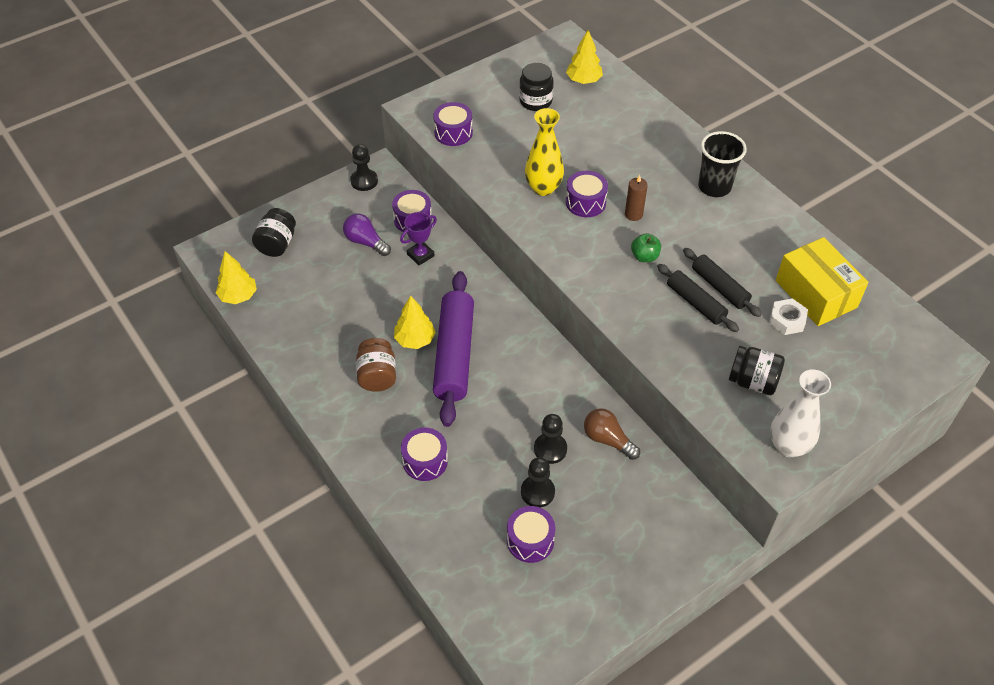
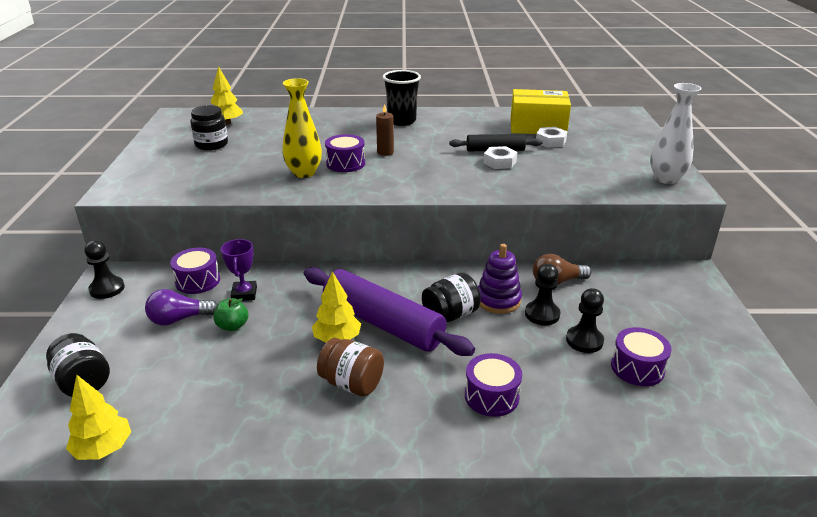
camera: 55 degrees left, 20 degrees down
(453, 132) = (176, 186): purple drum -> none
(545, 411) = (498, 300): none -> purple stacking toy
(644, 256) = (431, 163): green apple -> green apple (232, 326)
(695, 303) = (499, 162): black rolling pin -> white nut
(753, 382) = (595, 169): black jar -> black jar (450, 315)

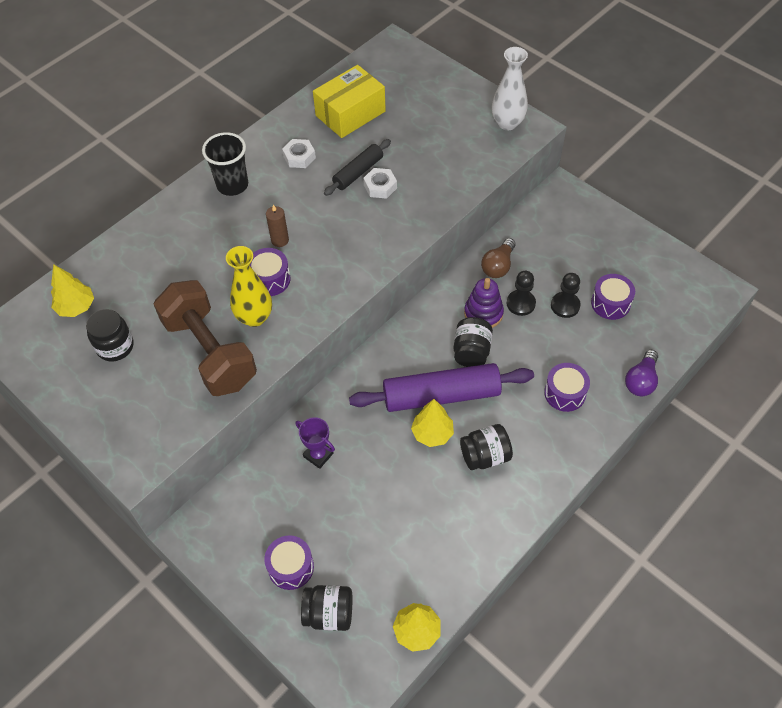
camera: 45 degrees left, 25 degrees up
(107, 289) = (210, 544): black pawn -> none
(179, 319) = (309, 515): purple light bulb -> purple light bulb (641, 380)
(198, 281) = (266, 475): purple drum -> purple drum (291, 567)
(232, 326) = (353, 486): green apple -> none
(250, 172) = (210, 352): none -> brown dumbbell
(352, 383) = (485, 456): brown jar -> black jar
(550, 141) = (383, 129): white nut -> white nut (299, 157)

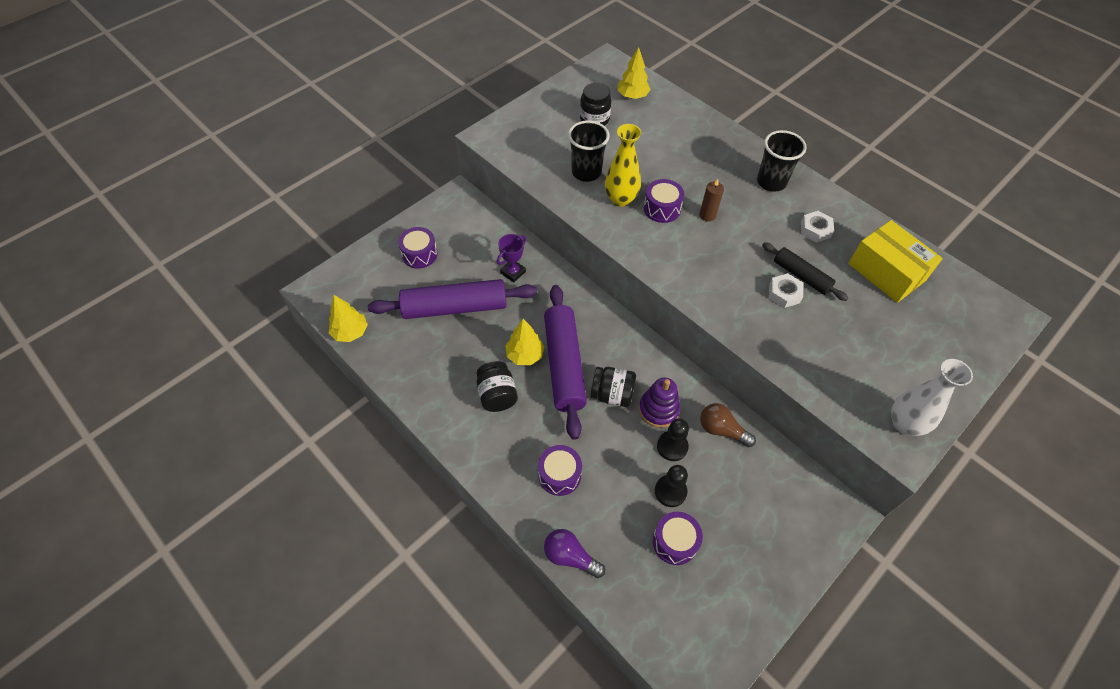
camera: 90 degrees right, 0 degrees up
(210, 352) = (586, 172): brown dumbbell -> black cup
(329, 614) = (378, 277): black jar -> none
(372, 513) = (455, 307): none -> purple rolling pin

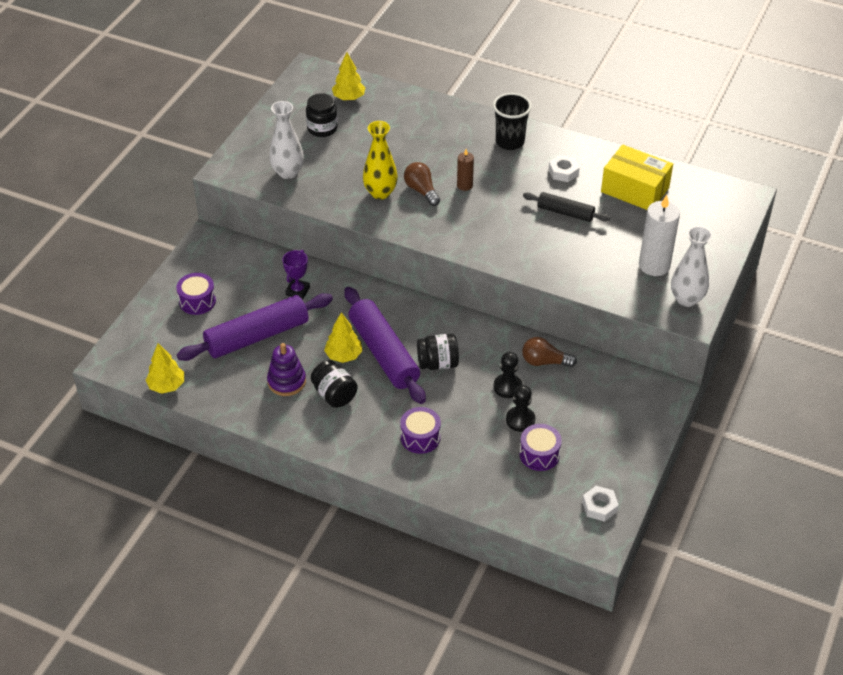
camera: 20 degrees left, 10 degrees down
(542, 154) = (288, 172): none -> white vase
(570, 557) = (457, 492): purple light bulb -> none
(586, 172) = (337, 178): black cup -> none
(658, 409) = (484, 362): purple stacking toy -> purple stacking toy (286, 381)
(662, 208) = (421, 191): purple drum -> brown light bulb
(784, 293) = (556, 230): white nut -> white nut (599, 506)
(879, 369) = (654, 265): none -> white candle

